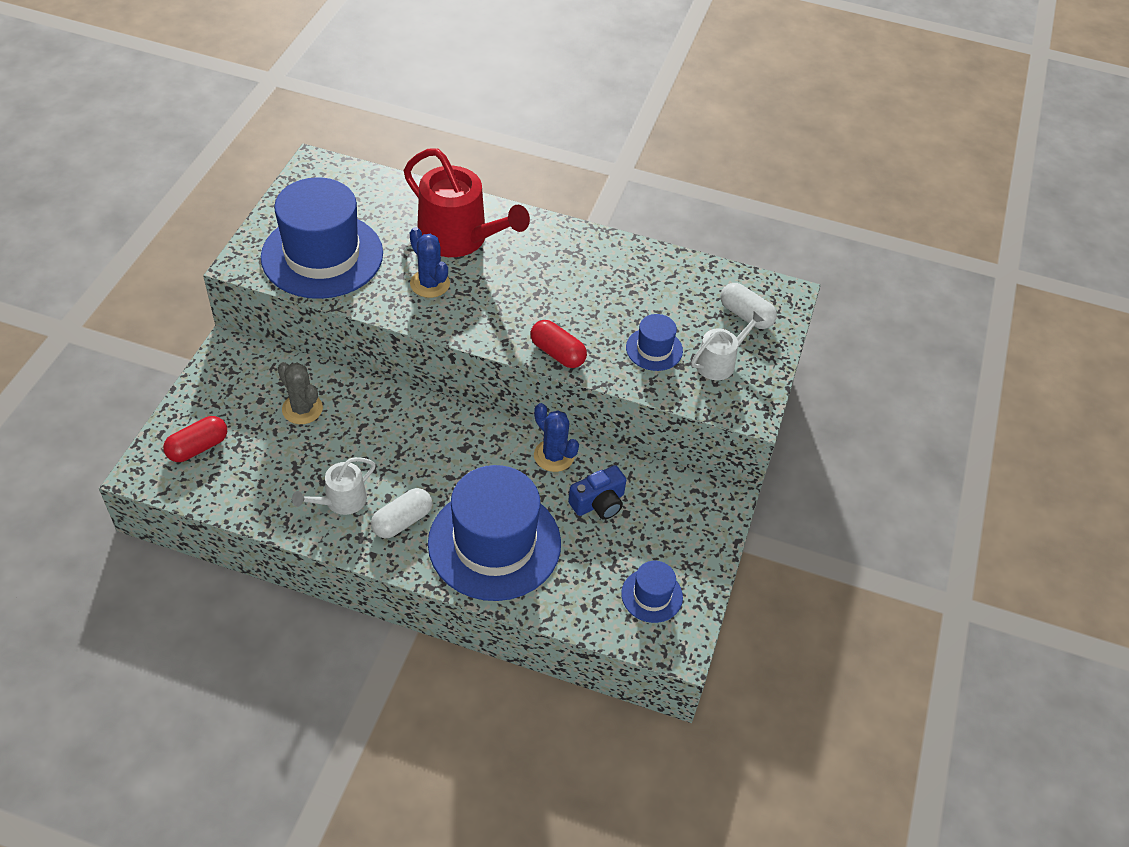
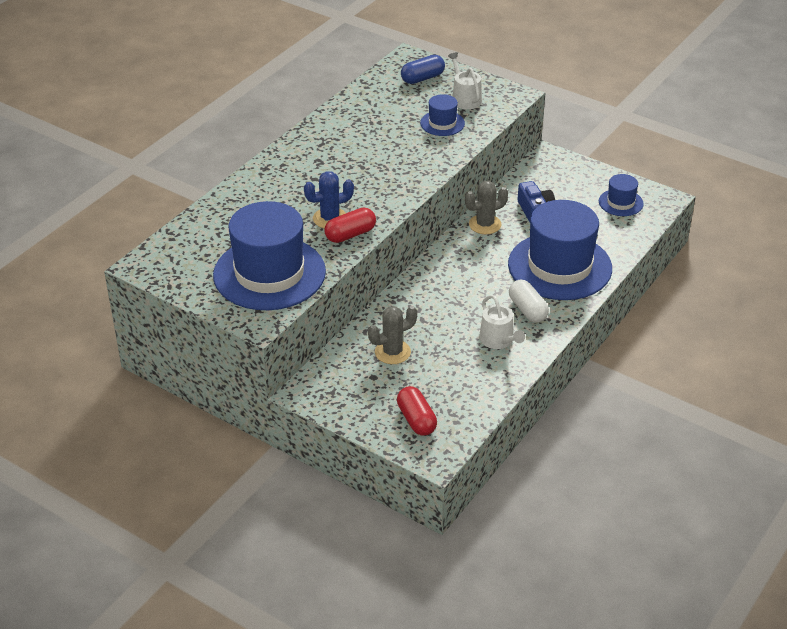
camera: 70 degrees left, 10 degrees down
(459, 238) = (281, 196): red watering can -> none
(554, 456) = (485, 224): blue cactus -> grey cactus
(557, 353) = (431, 167): red capsule -> red capsule (350, 234)
(745, 315) = (422, 78): white capsule -> blue capsule

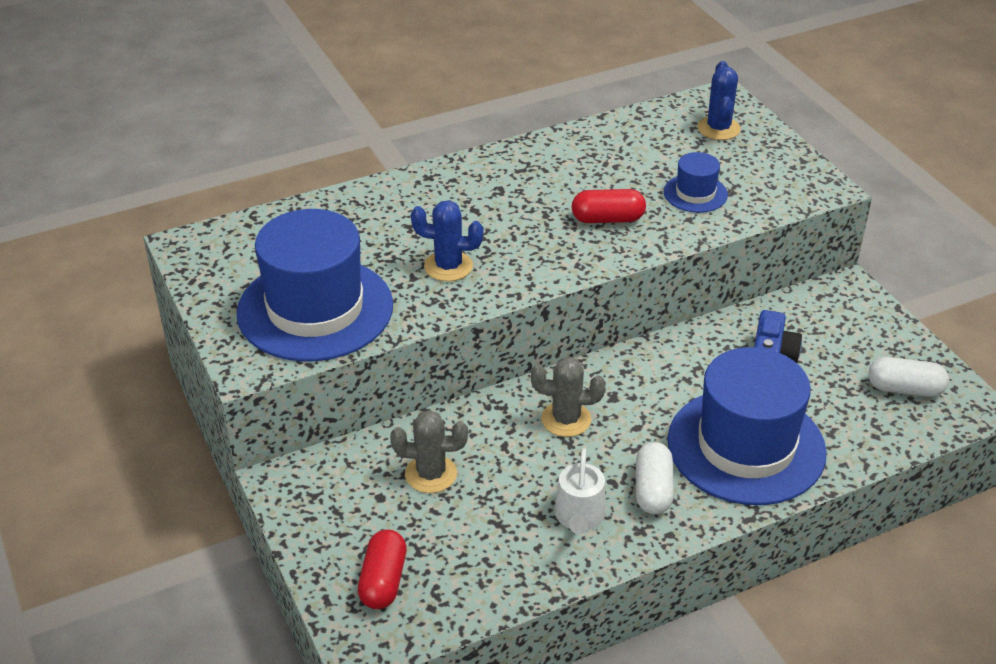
camera: 30 degrees right, 0 degrees up
(350, 234) = (454, 296): red capsule -> red capsule (607, 219)
(422, 78) = (718, 128): blue capsule -> blue cactus
(465, 98) = (752, 171): white watering can -> none
(485, 224) = (689, 350): grey cactus -> grey cactus (566, 419)
(620, 202) = (904, 389): blue hat -> white capsule

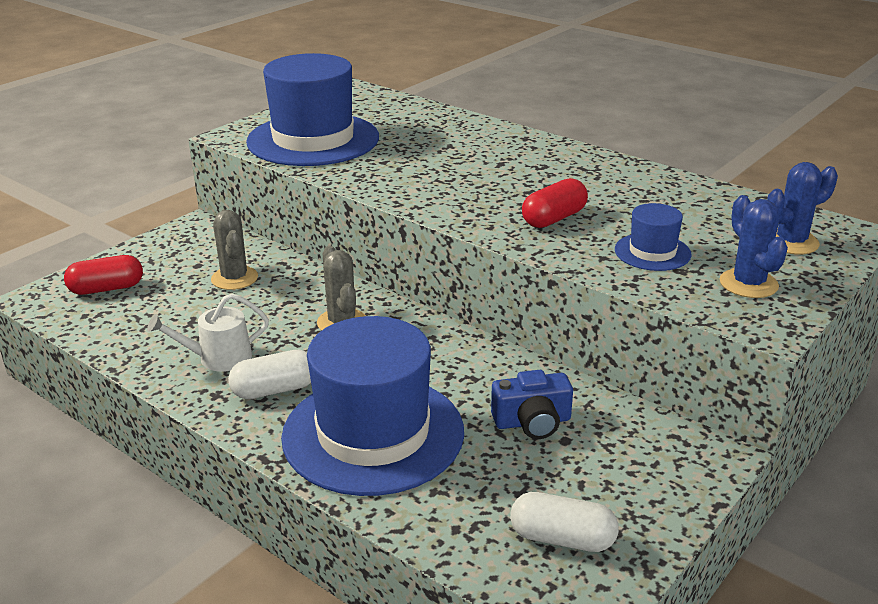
camera: 65 degrees right, 10 degrees down
(448, 266) = (410, 170): blue cactus -> blue cactus (748, 284)
(607, 219) = (554, 218): red capsule -> red capsule turned 75 degrees clockwise
(904, 389) = (562, 538): white capsule -> white capsule turned 60 degrees counterclockwise

